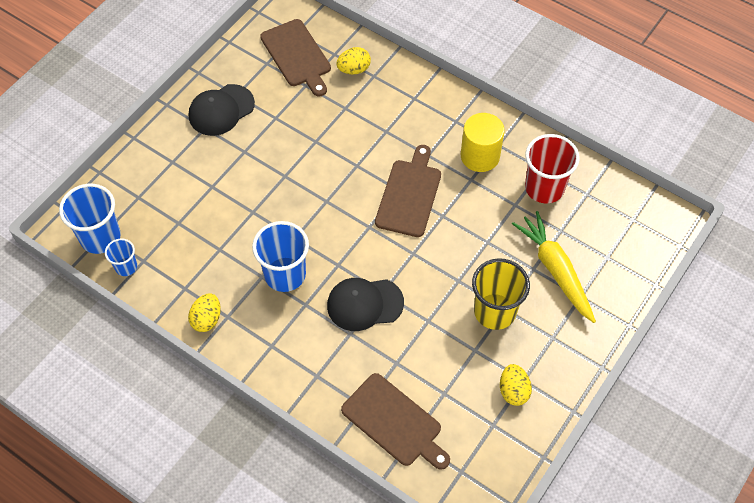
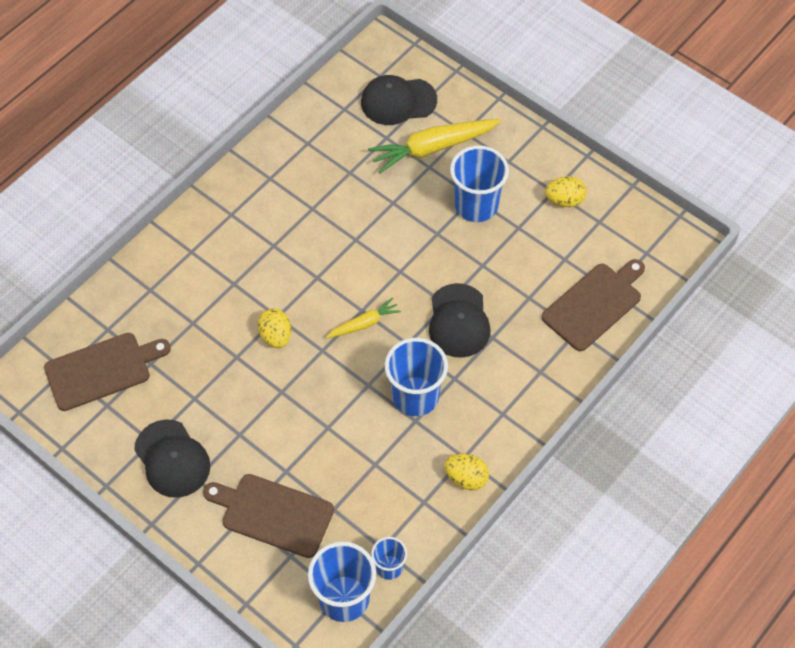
camera: 85 degrees left, 0 degrees up
(354, 69) = (136, 310): yellow egg -> yellow egg (276, 336)
(355, 230) = (364, 323): none -> yellow carrot
(409, 195) = (325, 268): brown cutting board -> brown cutting board (273, 514)
(480, 156) = (282, 196): yellow cylinder -> none
(494, 311) = (476, 205): yellow cup -> blue cup
(544, 188) = (332, 144): red cup -> none
(605, 237) = (398, 101): none -> black cap

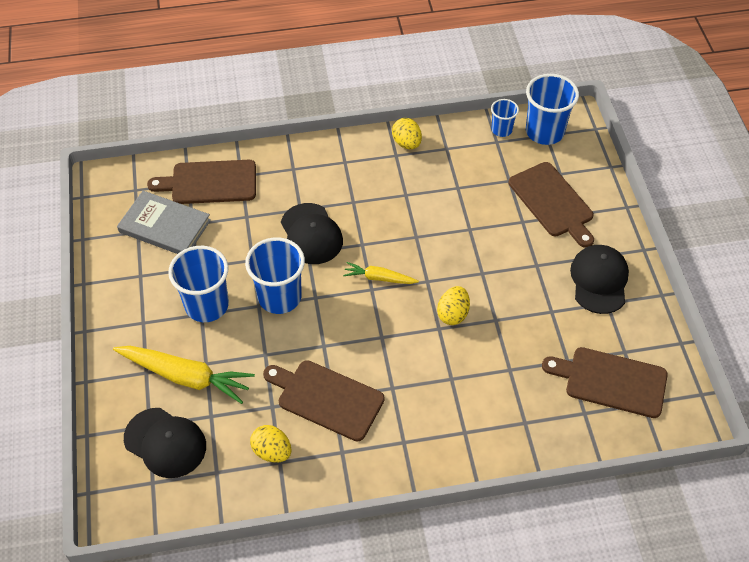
camera: 140 degrees left, 5 degrees down
(315, 204) = (326, 399): none -> brown cutting board
(415, 396) = (391, 208): blue cup -> blue cup (279, 297)
(458, 321) = (311, 234): black cap -> black cap turned 120 degrees clockwise
(564, 200) = (141, 262): yellow egg -> yellow egg (272, 451)
(583, 240) = (164, 226): none -> grey book

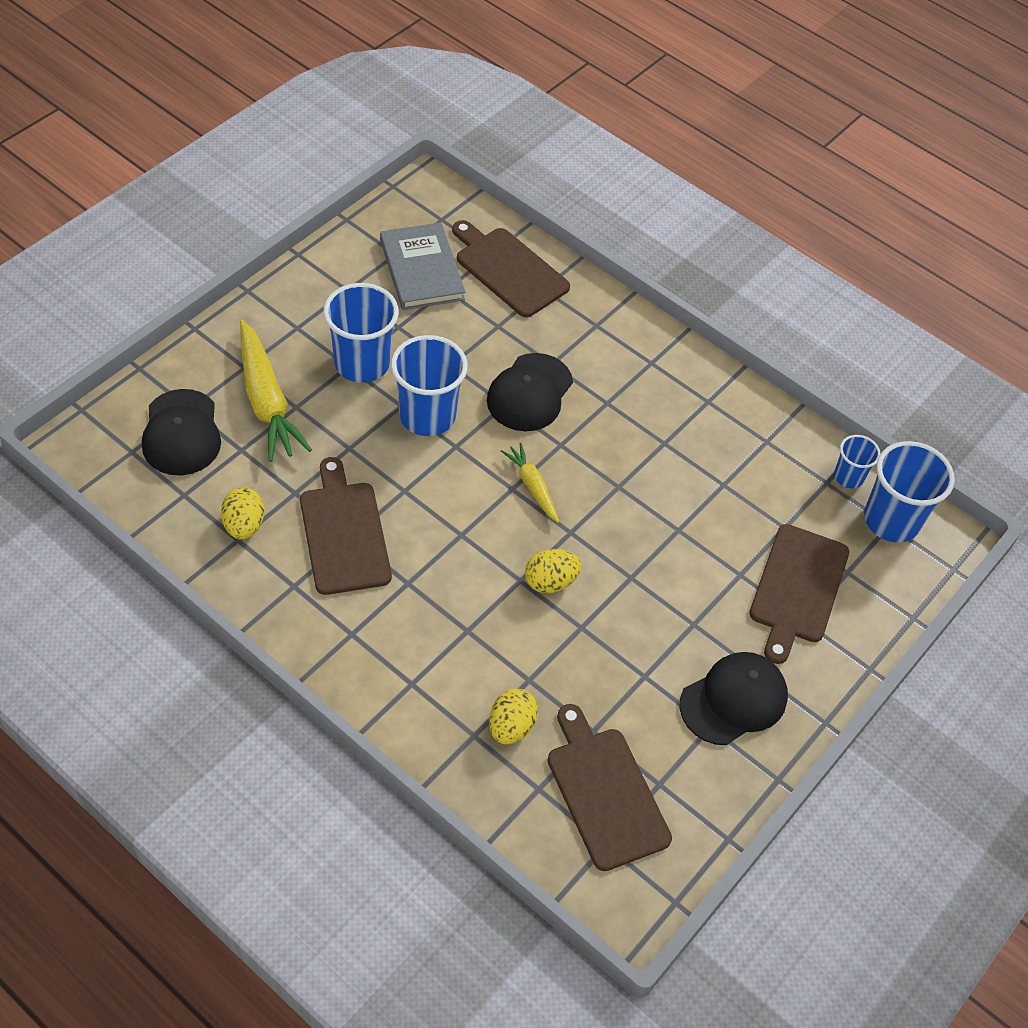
camera: 45 degrees right, 0 degrees up
(406, 143) = (734, 401): yellow egg -> yellow egg (511, 726)

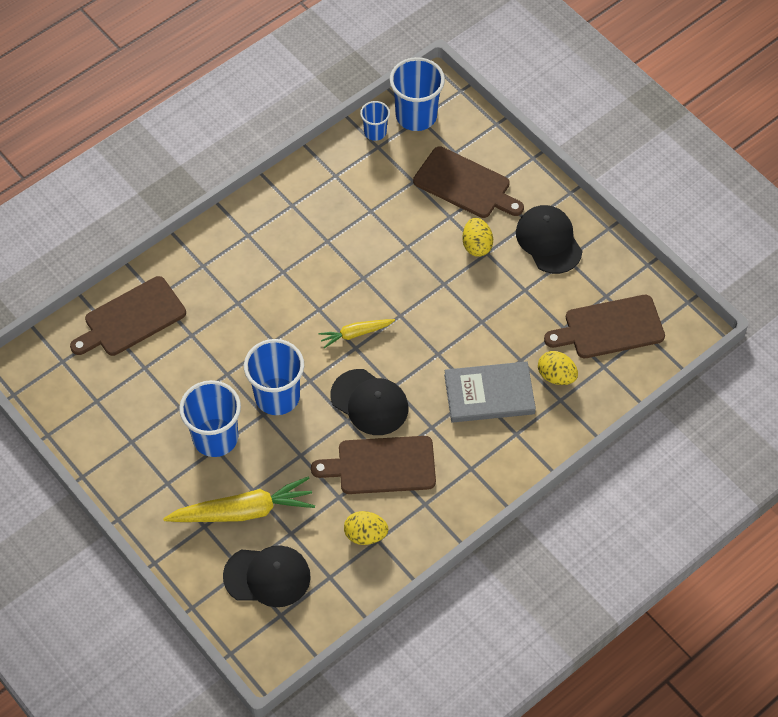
camera: 75 degrees left, 5 degrees up
(421, 270) = (119, 383): grey book -> grey book (489, 394)
(529, 393) = (265, 322): black cap -> black cap (369, 402)
(550, 582) = (442, 335): yellow egg -> yellow egg (476, 245)

